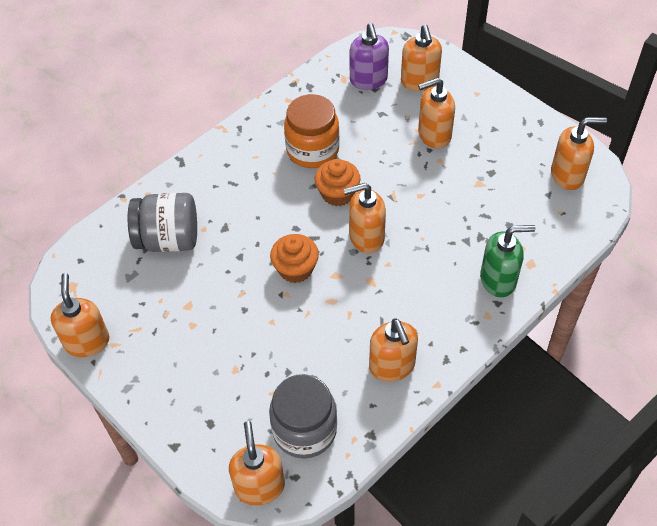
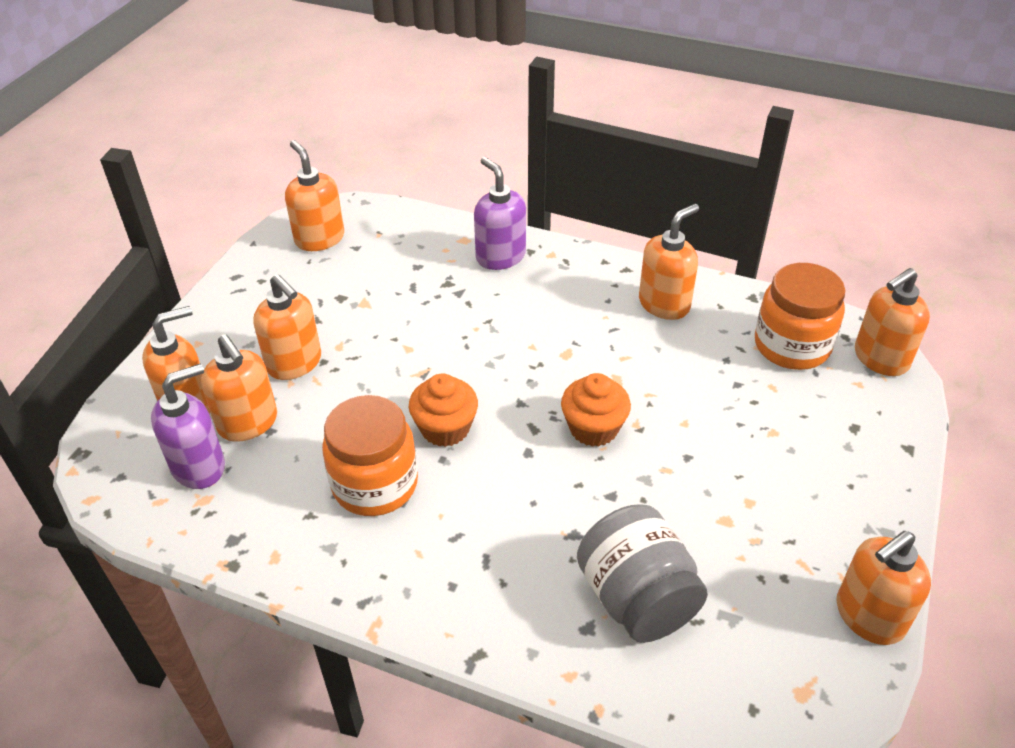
camera: 115 degrees left, 10 degrees down
(304, 430) = (791, 346): grey jar -> orange jar
(366, 237) = (503, 377): orange soap dispenser -> orange soap dispenser (248, 423)
(498, 280) = (500, 256): green soap dispenser -> purple soap dispenser

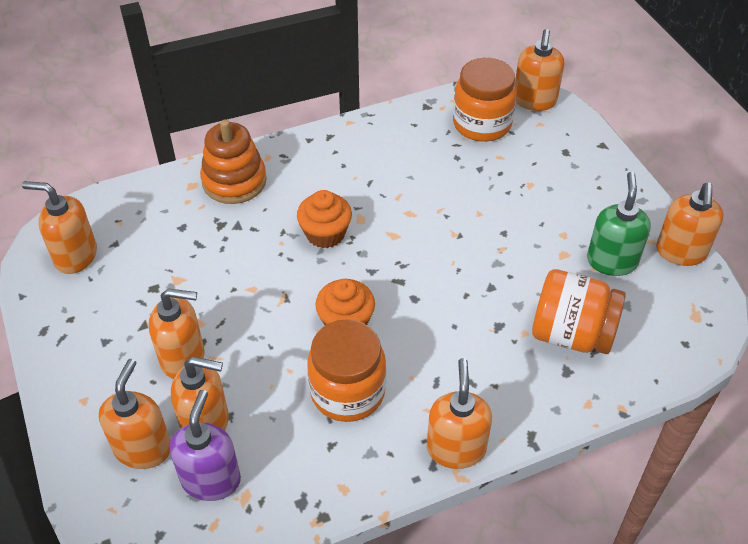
camera: 45 degrees left, 5 degrees up
(500, 256) = (234, 181): purple soap dispenser -> orange stacking toy
(593, 428) = (434, 254): orange cupcake -> orange cupcake (325, 234)
(637, 598) = (571, 334): grey jar -> orange jar
(664, 304) = (381, 145): orange soap dispenser -> orange soap dispenser (456, 448)
(771, 565) = (611, 261): none -> green soap dispenser

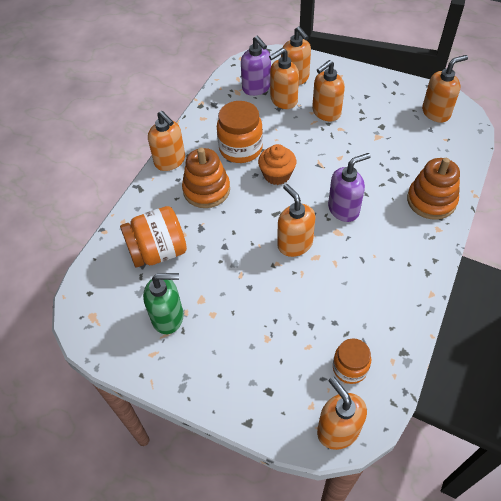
camera: 140 degrees right, 5 degrees up
(325, 234) = (344, 209): orange cupcake -> purple soap dispenser
(448, 367) = (206, 190): none -> orange stacking toy
(482, 124) = (350, 368): orange jar -> orange jar, size x0.62
(611, 261) = (168, 317): green soap dispenser -> green soap dispenser turned 60 degrees counterclockwise
(681, 252) = (127, 359): orange soap dispenser -> orange soap dispenser (294, 244)

